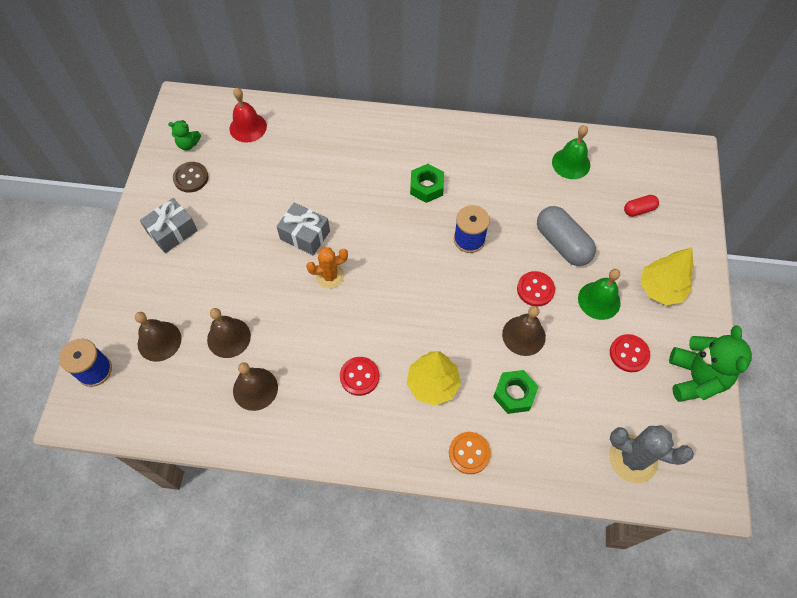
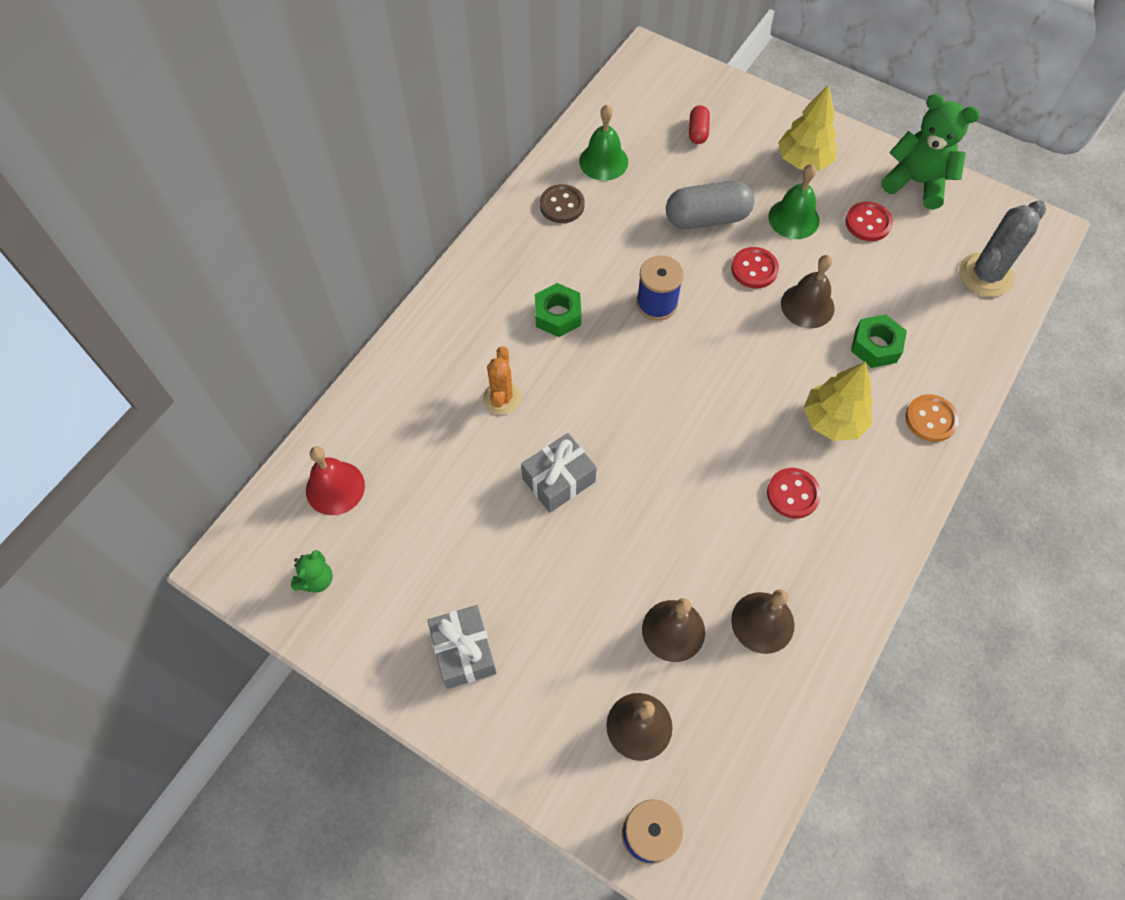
camera: 65 degrees left, 0 degrees up
(191, 178) = (381, 595): brown button -> brown button (562, 205)
(330, 276) = (636, 473): orange cactus -> orange cactus (502, 398)

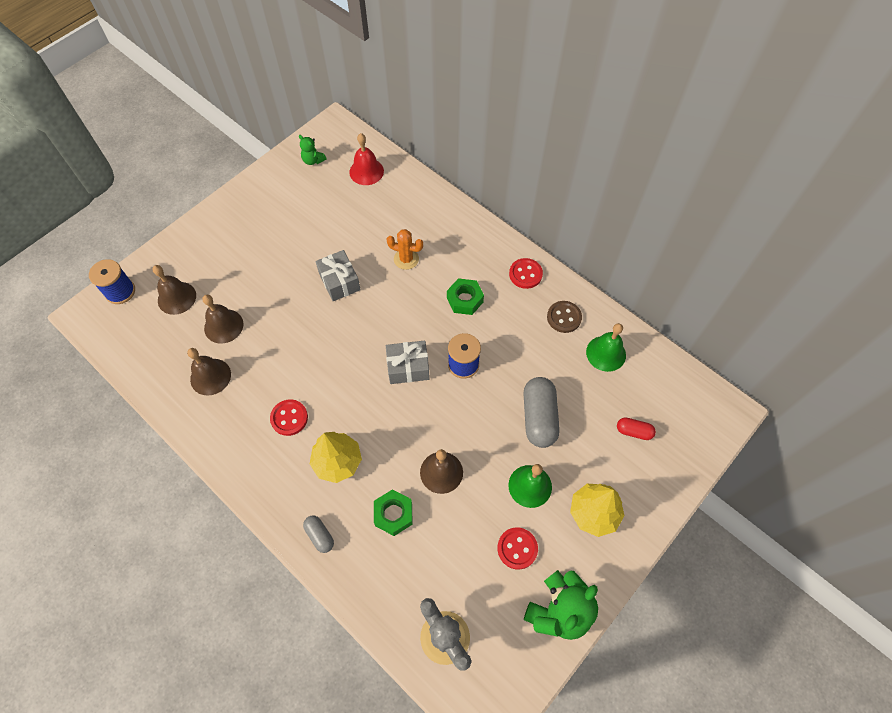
camera: 100 degrees right, 0 degrees up
(464, 651) = (249, 221): grey gift -> grey gift (408, 367)
(754, 269) = (483, 441): red button -> red button (525, 274)
(930, 419) = (320, 535): orange button -> grey capsule

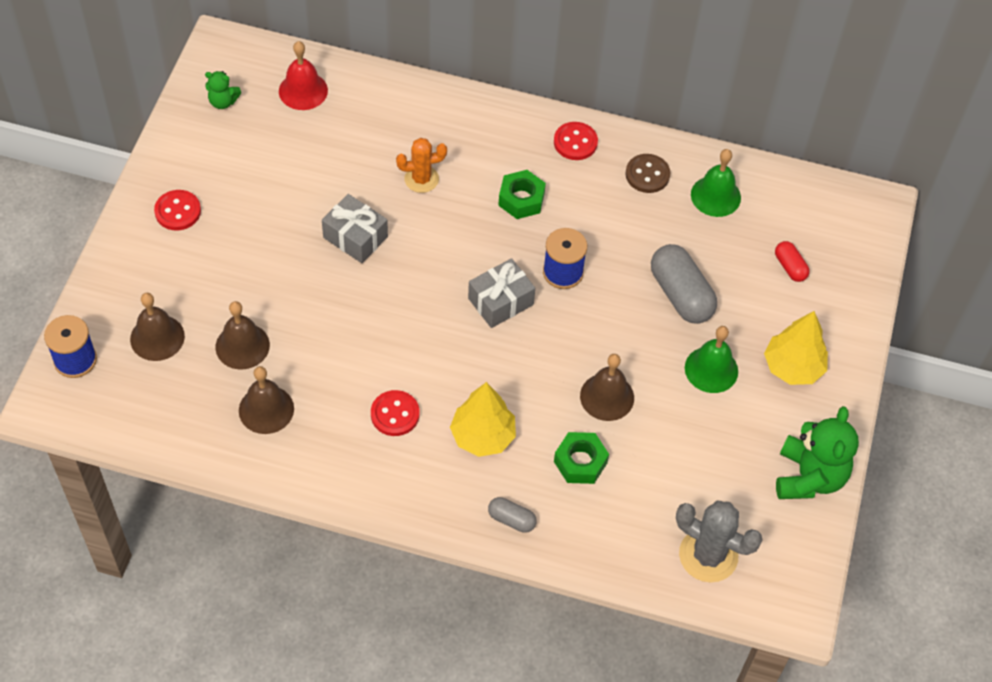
camera: 30 degrees left, 5 degrees down
(517, 548) = (733, 437): red button -> red button (178, 211)
(633, 431) = (790, 267): red capsule -> red capsule turned 75 degrees clockwise

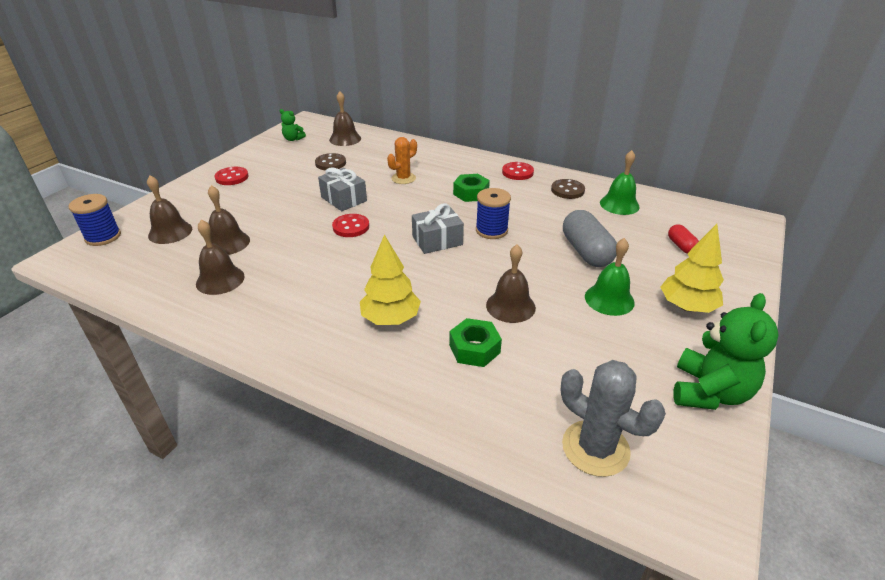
camera: 15 degrees right, 20 degrees down
(303, 90) = (345, 139): red bell -> brown bell
(305, 157) = (330, 163): none -> brown button
(395, 414) = (322, 295): red button -> red button (351, 227)
(421, 179) = (403, 178): orange cactus -> orange cactus turned 45 degrees counterclockwise
(511, 519) = (393, 384): grey capsule -> none

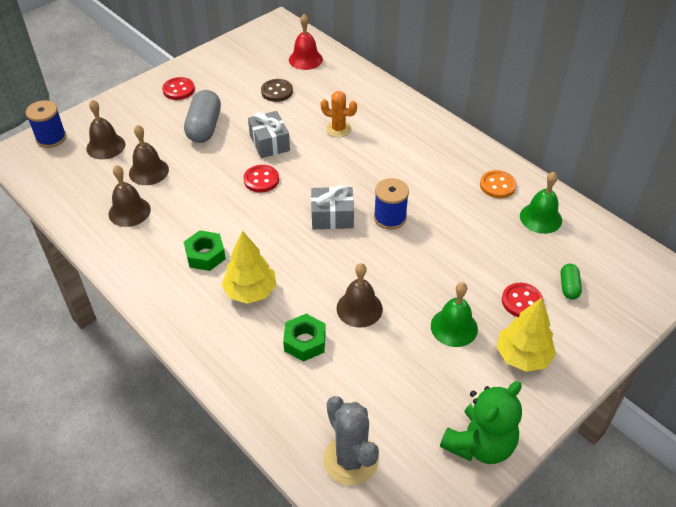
camera: 20 degrees right, 10 degrees up
(293, 139) = (254, 48): green teddy bear -> none
(345, 139) = (305, 59): brown bell -> red bell
(403, 178) = (338, 129): orange cactus -> orange cactus turned 45 degrees clockwise
(471, 193) = (395, 165): green nut -> green nut (205, 255)
(517, 172) = (459, 148): red button -> red button (522, 301)
(567, 190) = (497, 185): brown button -> orange button
(586, 252) = (467, 268): grey capsule -> grey capsule (204, 127)
(681, 246) = (569, 287): red capsule -> green capsule

